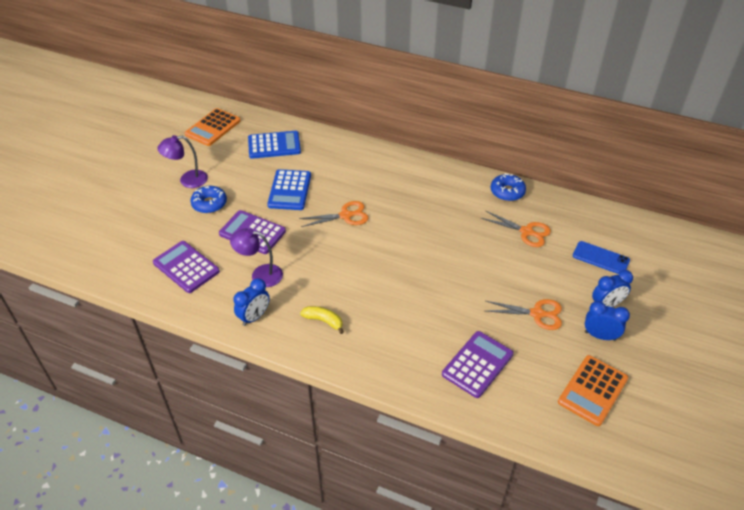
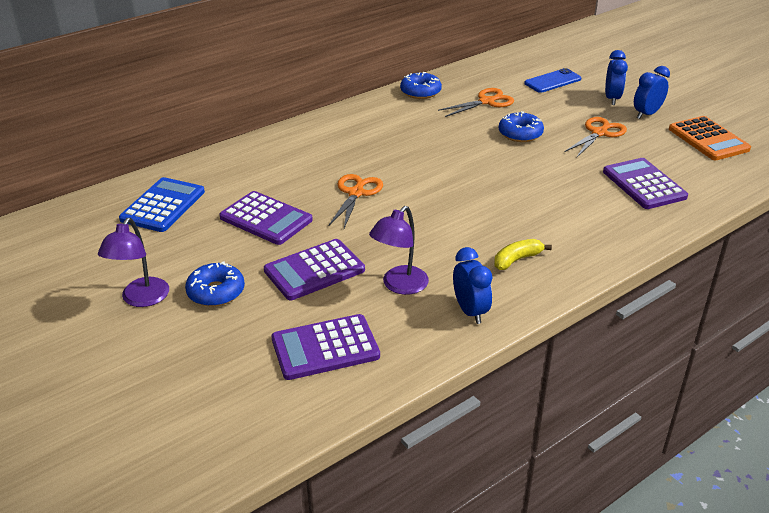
camera: 60 degrees left, 10 degrees down
(213, 128) = (53, 245): orange calculator -> none
(289, 190) = (266, 219): blue calculator -> purple calculator
(493, 267) = (520, 134): none -> blue donut

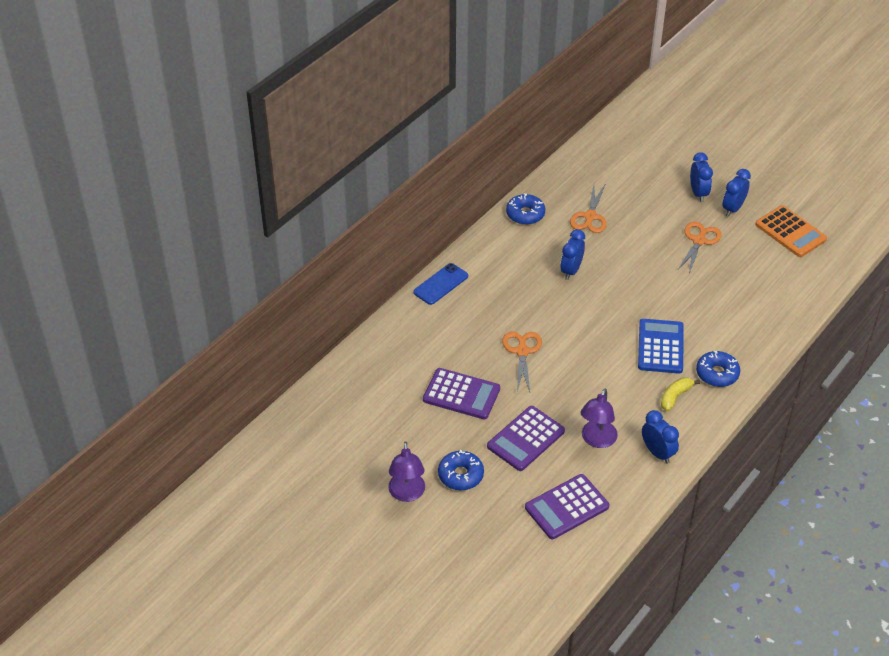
camera: 15 degrees left, 10 degrees up
(163, 205) = (367, 397): blue calculator -> blue calculator (660, 347)
(446, 137) = (571, 271): none -> blue clock
(487, 102) = (590, 217): orange scissors -> orange scissors turned 150 degrees clockwise
(520, 134) = (632, 254): blue donut -> blue donut (717, 374)
(552, 81) = (639, 178): blue phone -> blue phone (441, 284)
(644, 184) = (750, 296): purple calculator -> none

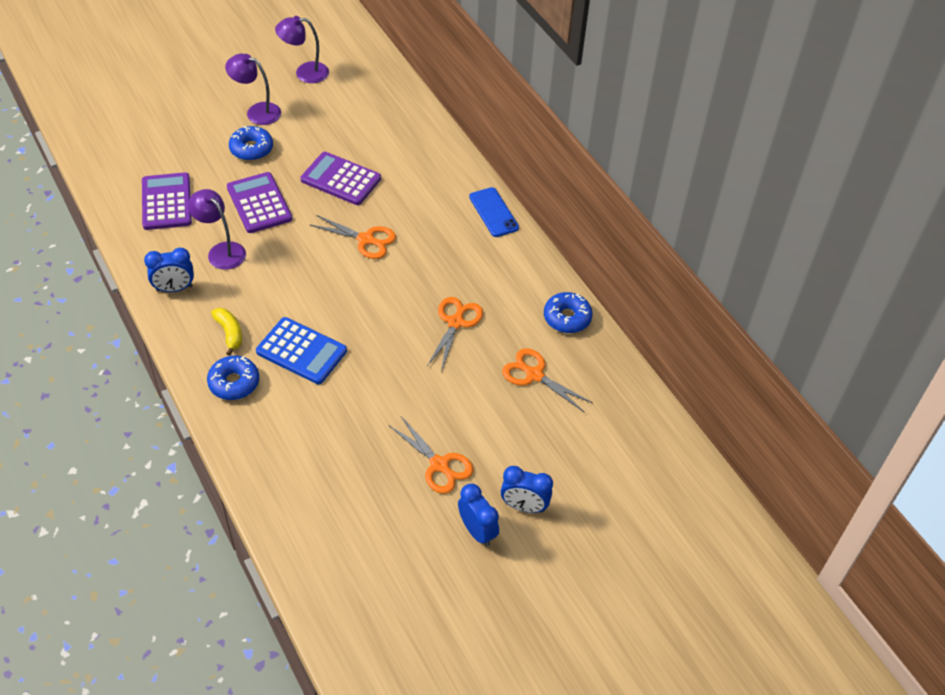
camera: 110 degrees right, 5 degrees up
(327, 480) = (305, 73): none -> purple lamp
(461, 394) = (341, 179): purple calculator -> purple calculator turned 75 degrees clockwise
(571, 271) = (456, 322): blue clock -> orange scissors
(790, 232) = (402, 575): orange calculator -> none

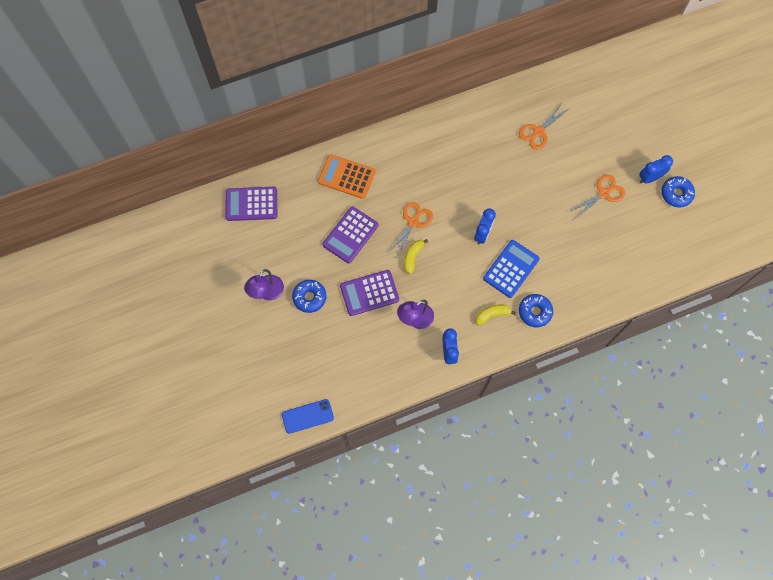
camera: 80 degrees left, 20 degrees up
(166, 202) = (361, 359): purple calculator -> purple calculator (251, 204)
(305, 73) = (224, 255): purple lamp -> none
(313, 242) = (412, 257): none -> yellow banana
(425, 169) = (346, 177): none -> orange calculator
(456, 322) = (492, 172): orange scissors -> none
(493, 212) = (395, 137): blue phone -> blue phone (307, 416)
(524, 506) = (633, 151): blue clock -> blue clock (482, 234)
(567, 318) = (493, 106): blue donut -> blue donut (676, 194)

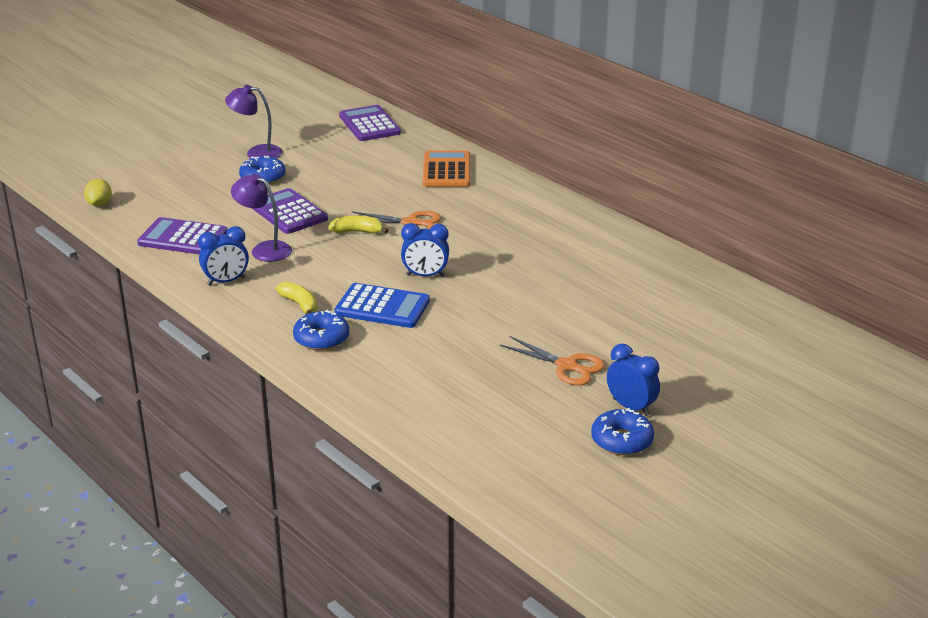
camera: 70 degrees right, 40 degrees down
(307, 416) = (99, 204): blue phone -> yellow lemon
(350, 235) = (365, 187): purple calculator -> purple calculator (183, 238)
(538, 132) = (629, 291): orange scissors -> none

